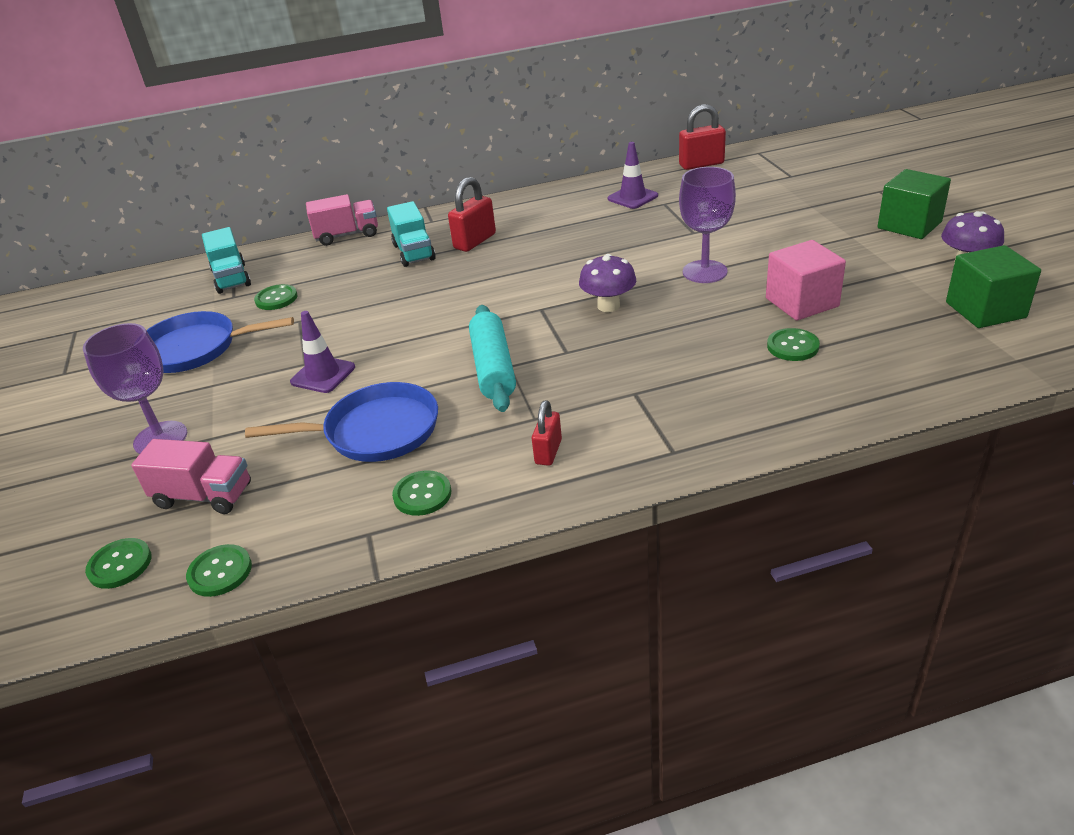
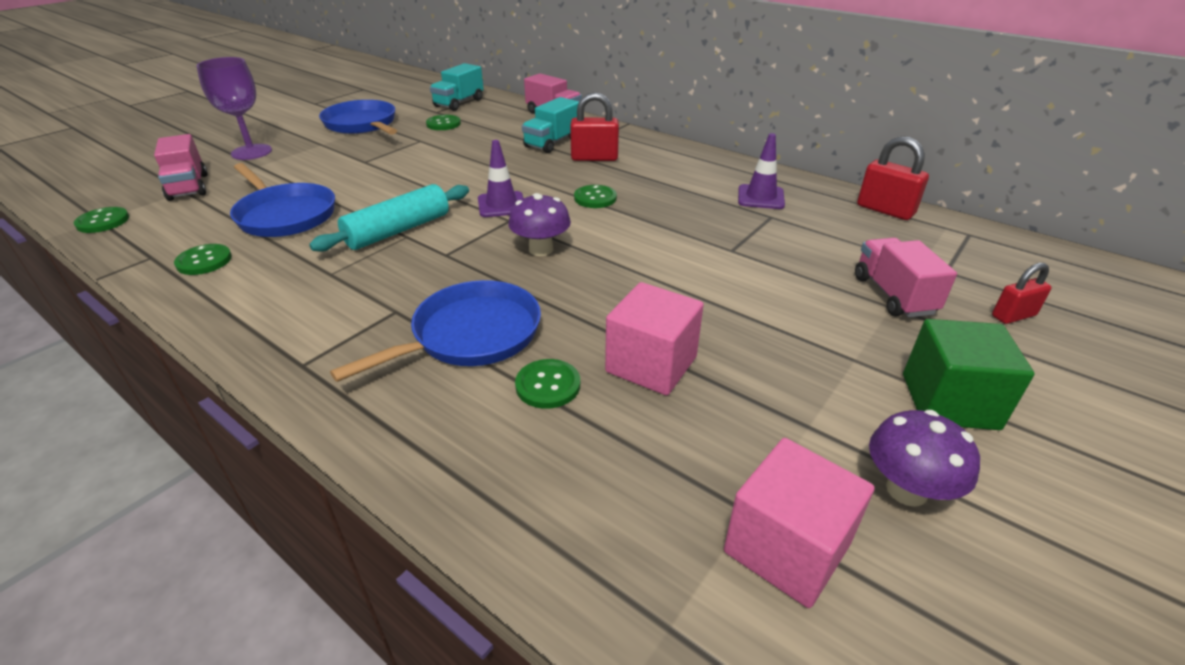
camera: 50 degrees right, 0 degrees up
(120, 565) = (111, 189): green button -> green button (595, 198)
(323, 375) = (352, 172): purple traffic cone -> purple traffic cone (501, 205)
(548, 452) = (280, 296): red padlock -> red padlock (1013, 316)
(703, 364) = (470, 335): none -> blue pan
(704, 272) = (656, 281): purple goblet -> none
(800, 201) = (893, 295): none -> pink truck
(985, 310) = (786, 548): green cube -> pink cube

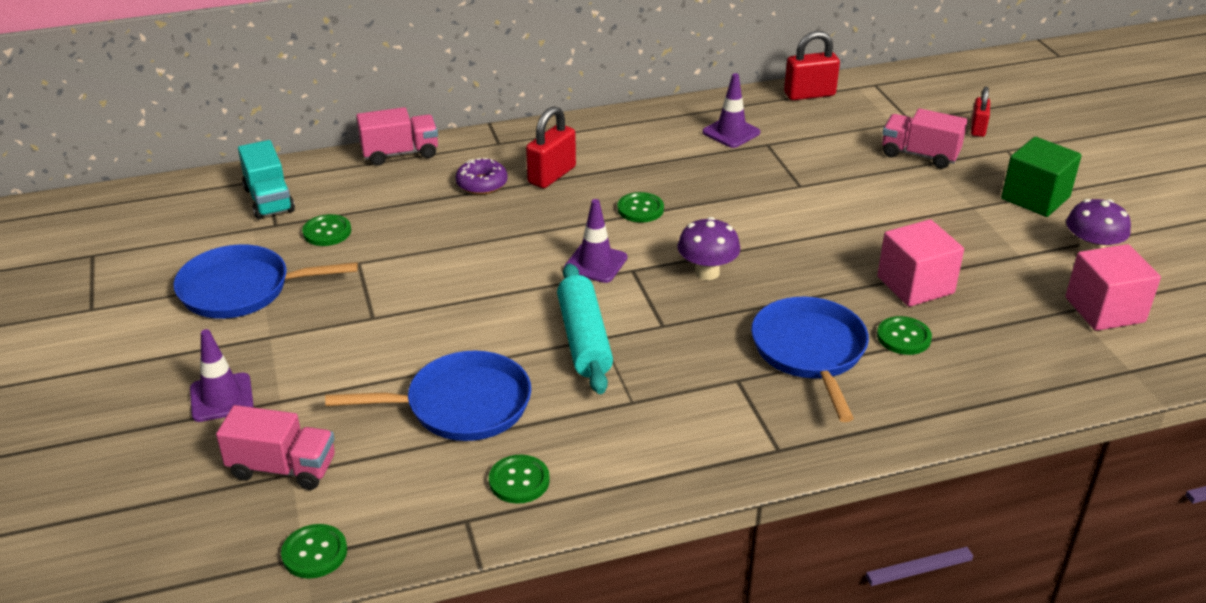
camera: 55 degrees left, 0 degrees up
(251, 152) = (221, 398): purple goblet -> purple traffic cone
(552, 143) = (482, 184): turquoise truck -> purple donut

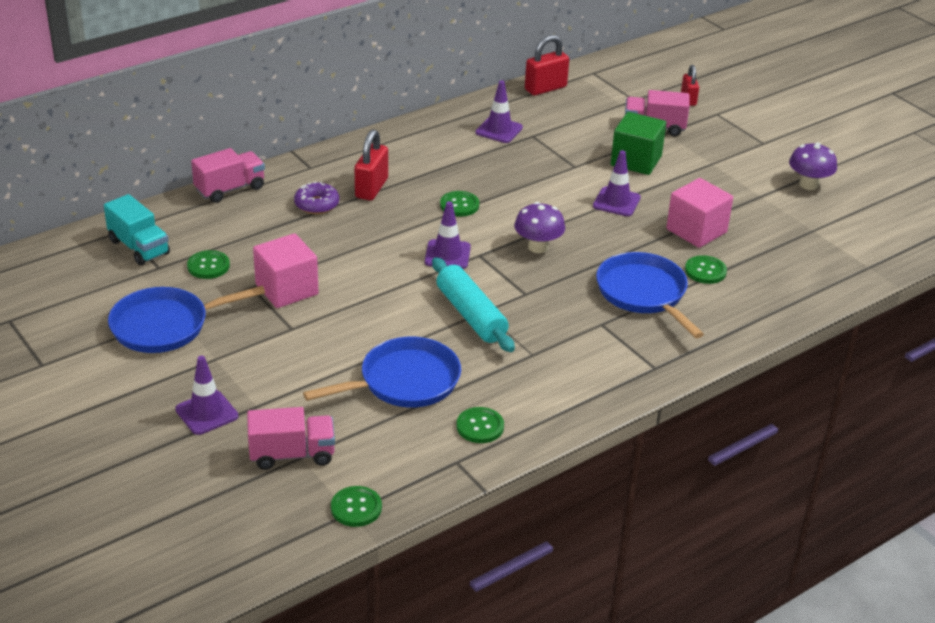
camera: 20 degrees left, 0 degrees up
(830, 234) = (616, 202): none -> purple traffic cone
(1035, 198) = (753, 149): green cube -> green cube (636, 161)
(1104, 310) = (835, 226): pink cube -> pink cube (287, 289)

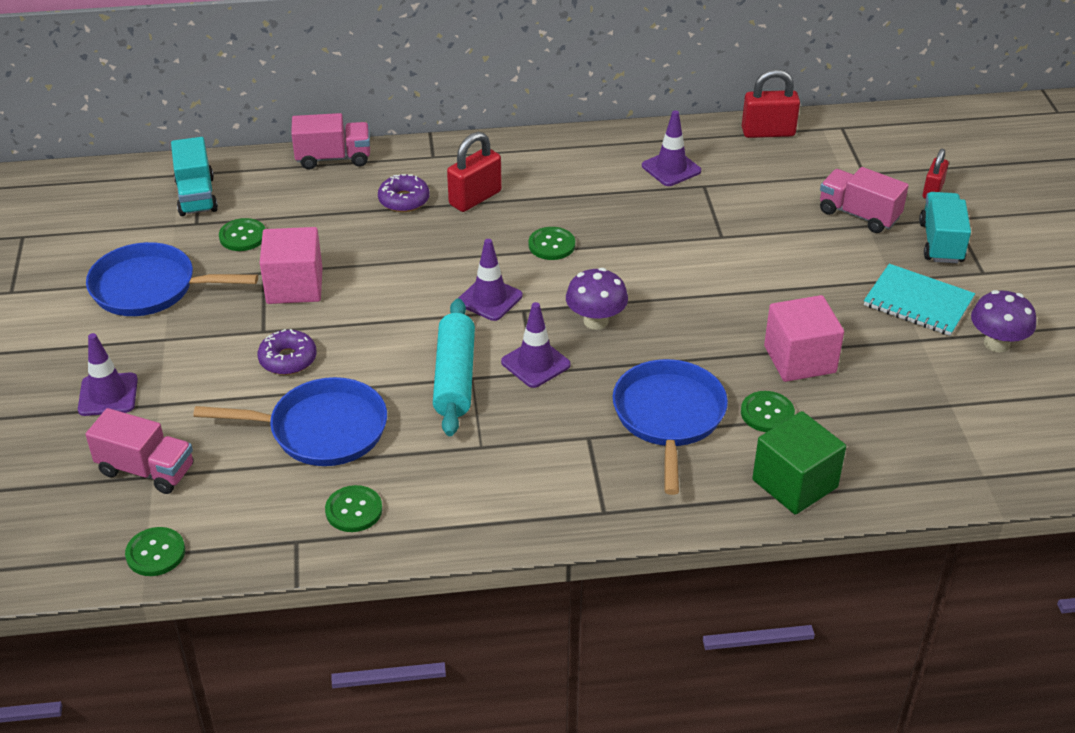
camera: 30 degrees right, 5 degrees up
(331, 342) = (288, 359): none -> purple donut
(616, 202) = (733, 294): purple traffic cone -> purple traffic cone (535, 363)
(636, 161) = (800, 250): green cube -> green cube (794, 483)
(721, 131) = (941, 243): none -> turquoise truck
(739, 173) = (918, 302): none -> turquoise notebook

